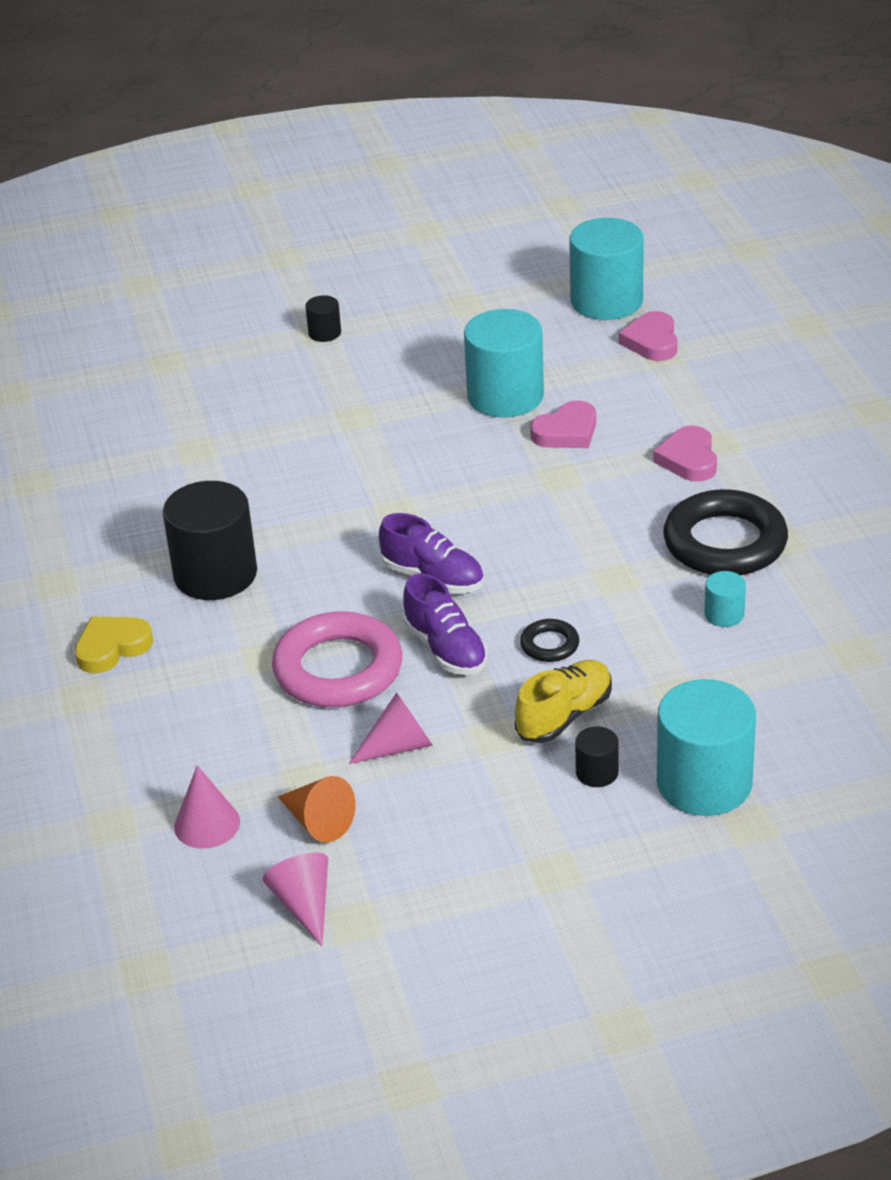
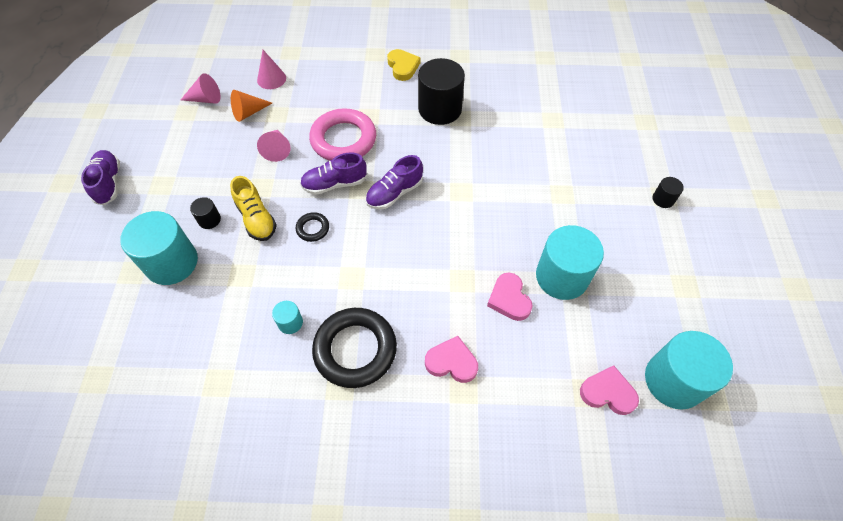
camera: 105 degrees right, 20 degrees up
(589, 952) = (109, 183): none -> purple shoe

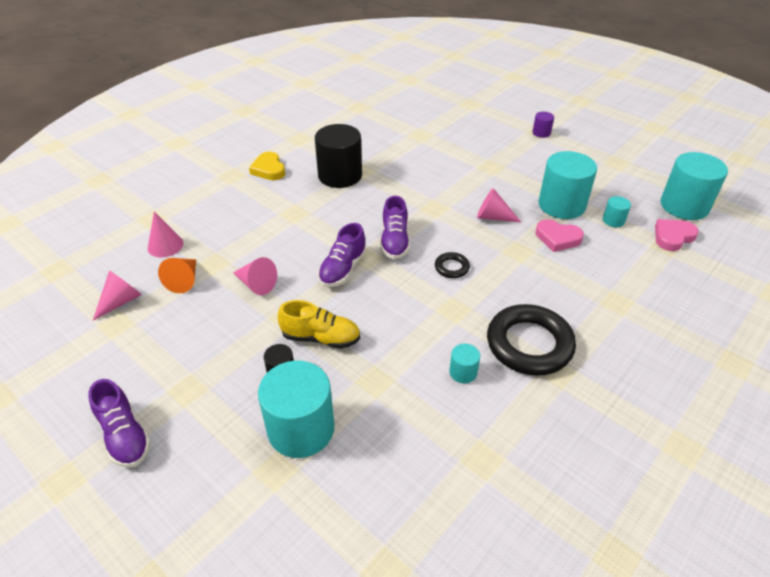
camera: 50 degrees left, 15 degrees down
(109, 183) = (124, 435): purple shoe -> purple shoe turned 150 degrees counterclockwise
(313, 228) = (376, 306): black ring -> black ring (451, 267)
(343, 139) = (301, 239): pink ring -> none
(403, 67) = (269, 169): yellow heart -> yellow heart turned 135 degrees counterclockwise
(451, 362) = (588, 296): pink heart -> none
(490, 237) = (493, 217): none -> pink cone
(581, 329) = (613, 220): none -> turquoise cylinder
(663, 199) = (541, 133): black cylinder -> purple cylinder

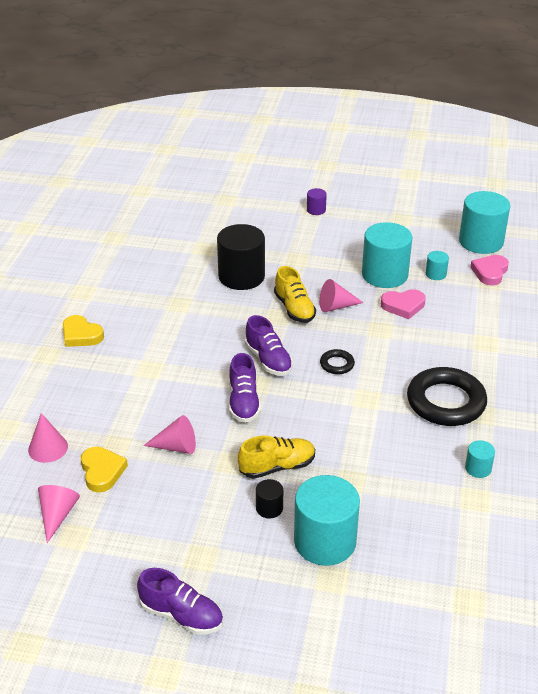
camera: 30 degrees left, 5 degrees down
(184, 280) = (102, 471): orange cone -> yellow heart
(340, 175) = (161, 316): black cylinder -> black cylinder (241, 277)
(454, 206) = (294, 308): none -> yellow shoe
(463, 372) = (413, 444): turquoise cylinder -> turquoise cylinder (478, 468)

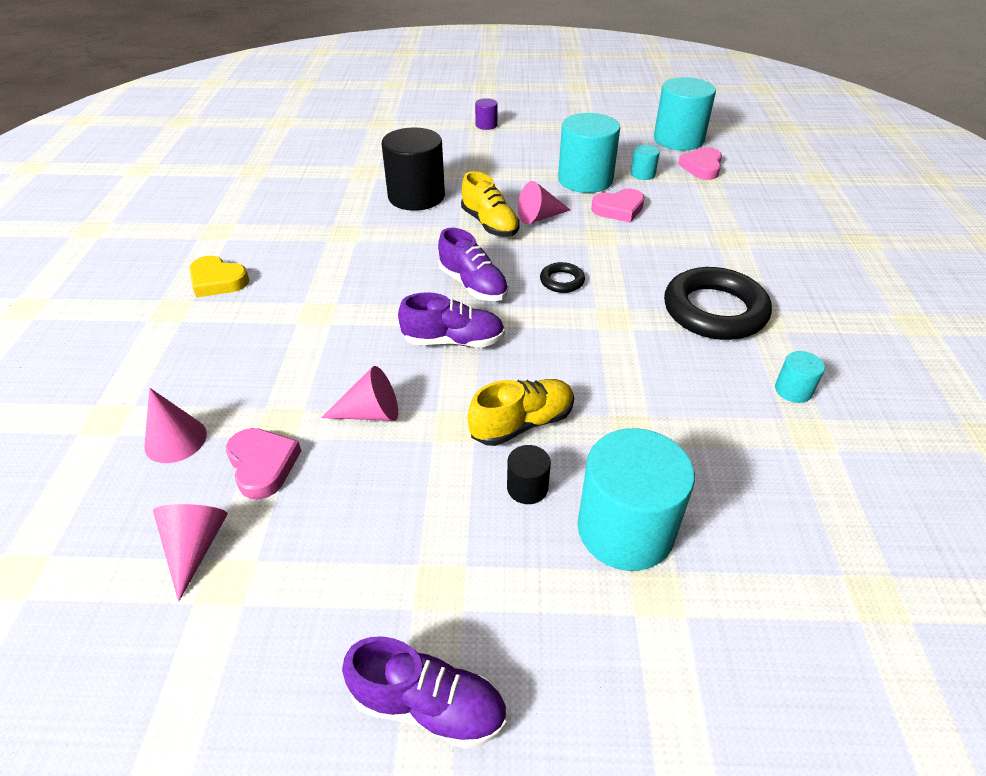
camera: 10 degrees left, 5 degrees up
(102, 471) = (262, 465): yellow heart -> pink heart
(243, 402) = (453, 341): purple shoe -> purple shoe turned 75 degrees counterclockwise

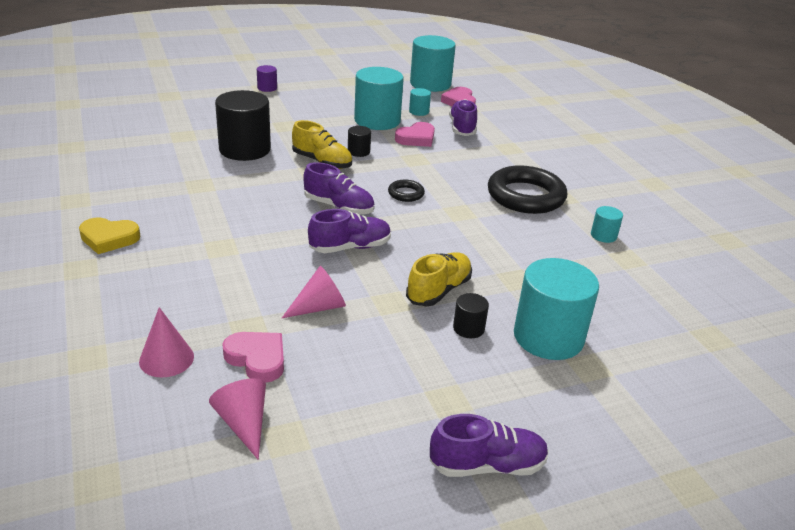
camera: 25 degrees left, 10 degrees down
(539, 217) = (358, 152): pink cone -> black cylinder
(684, 203) = (462, 128): none -> purple shoe

